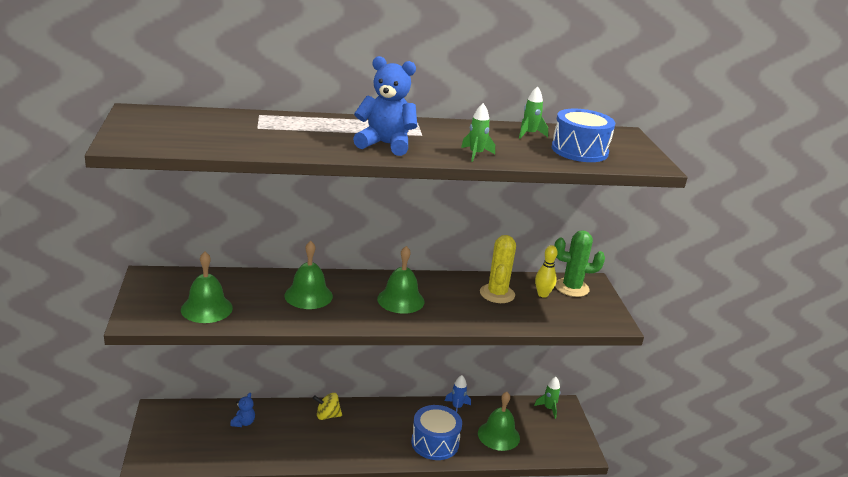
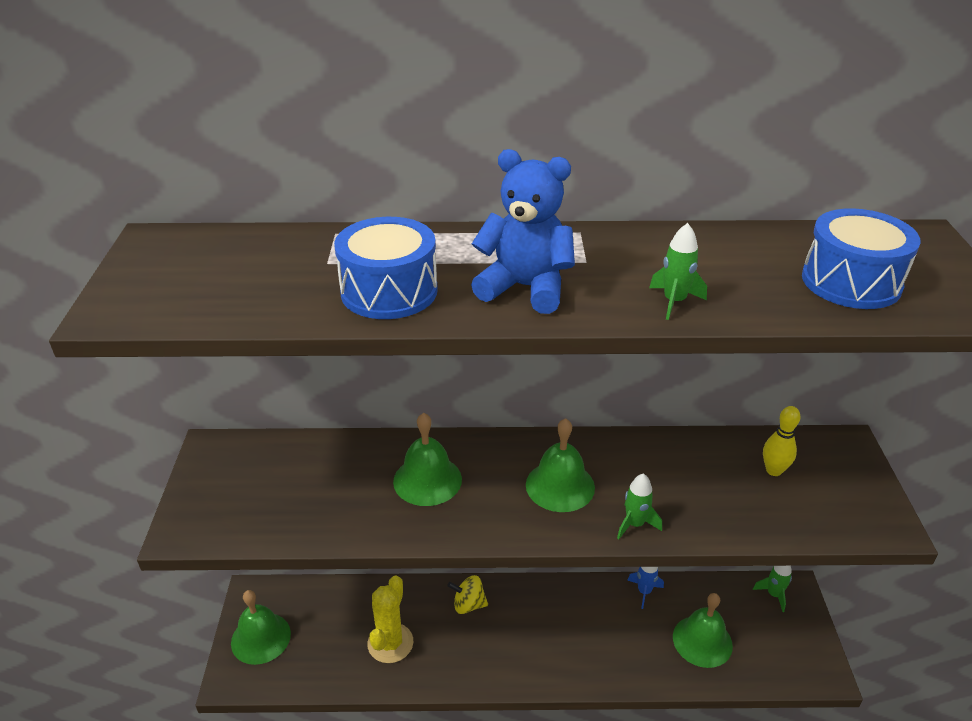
camera: 10 degrees right, 10 degrees up
(206, 308) = (283, 508): green bell -> green bell (261, 638)
(243, 423) = (359, 615): blue teddy bear -> none
(435, 443) = (613, 652): blue drum -> blue drum (389, 291)
(497, 294) = (704, 470): yellow cactus -> yellow cactus (390, 643)
(529, 134) = (763, 248): green rocket -> green rocket (635, 524)
(571, 288) = (818, 456): green cactus -> none

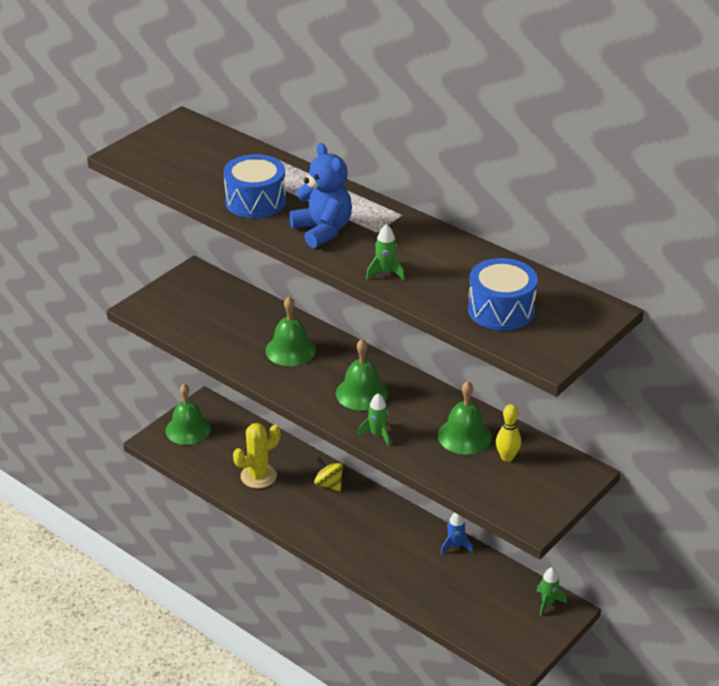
camera: 40 degrees right, 0 degrees up
(702, 641) = (458, 594): green bell -> green bell (464, 436)

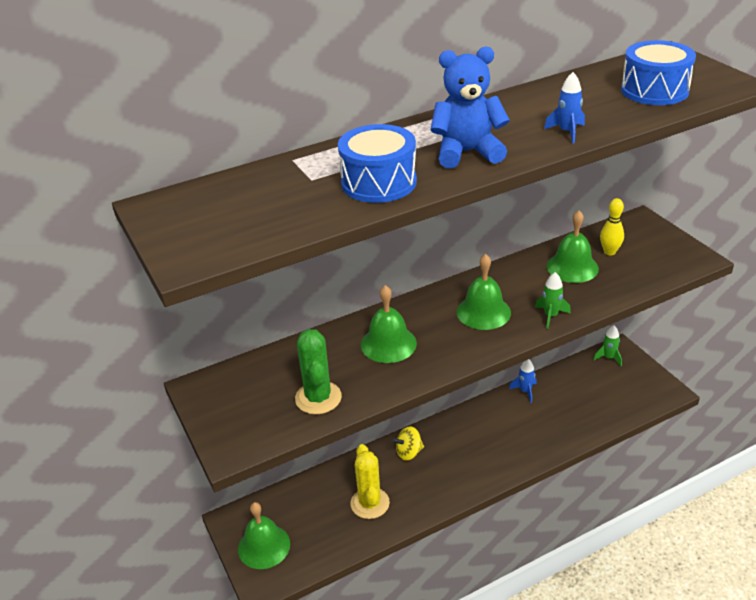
camera: 65 degrees left, 0 degrees up
(209, 331) = (318, 398): none -> green cactus
(385, 273) = (567, 132): green rocket -> blue rocket

